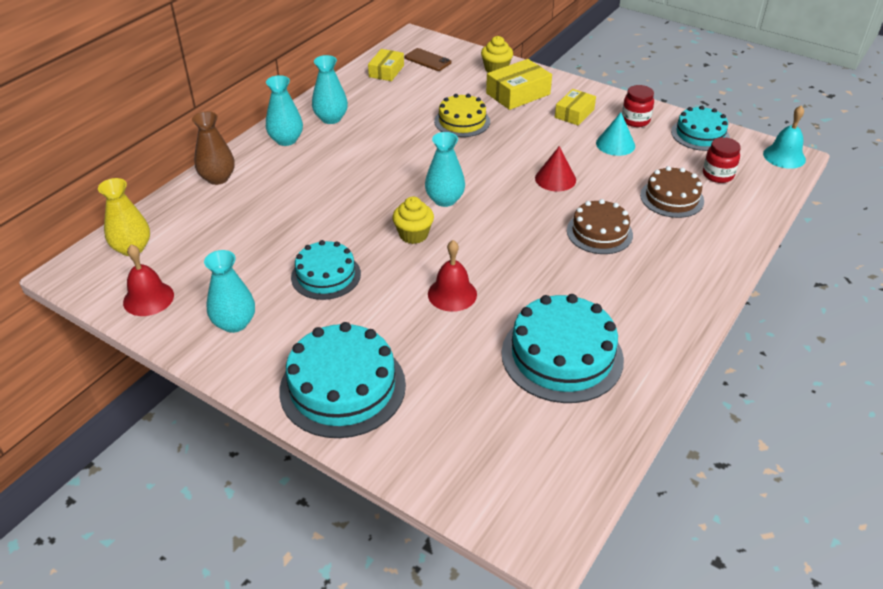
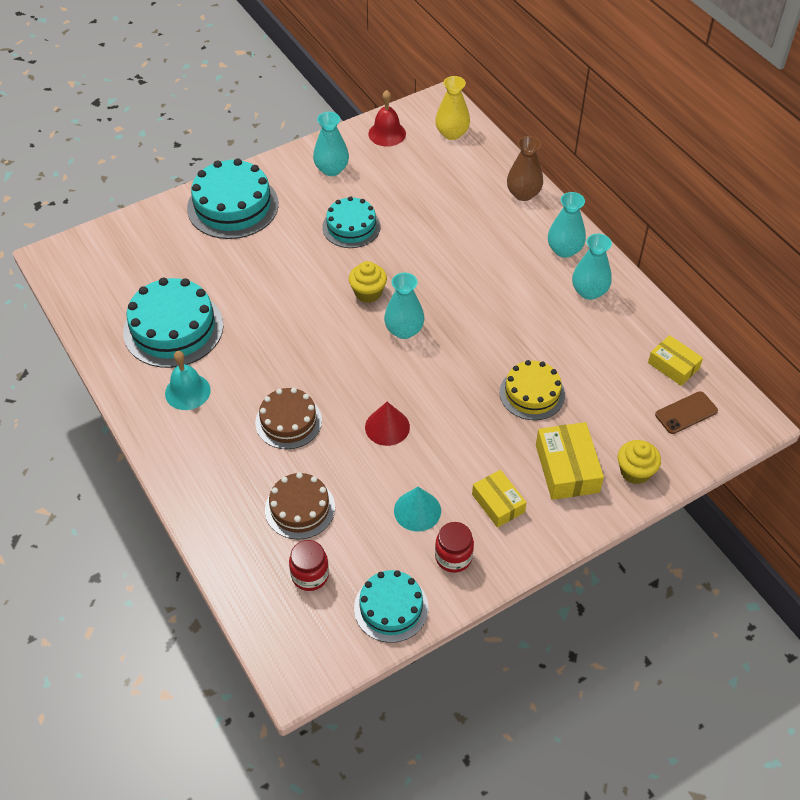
camera: 115 degrees right, 10 degrees up
(452, 294) = (280, 291): red bell -> none
(784, 156) = (302, 669): turquoise bell -> turquoise bell (187, 391)

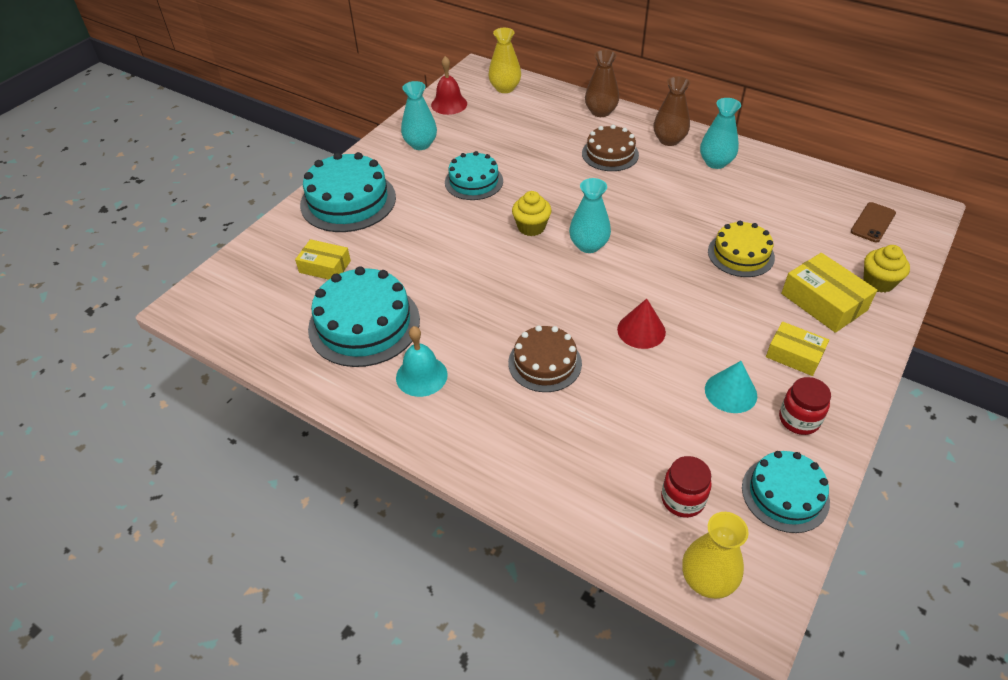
camera: 25 degrees left, 5 degrees down
(281, 639) = (707, 579): none -> yellow vase
(300, 508) = (620, 439): brown cake -> brown cake (610, 154)
(564, 250) = (669, 140): turquoise vase -> brown vase
(673, 366) = (830, 192): yellow box -> yellow box (325, 267)

